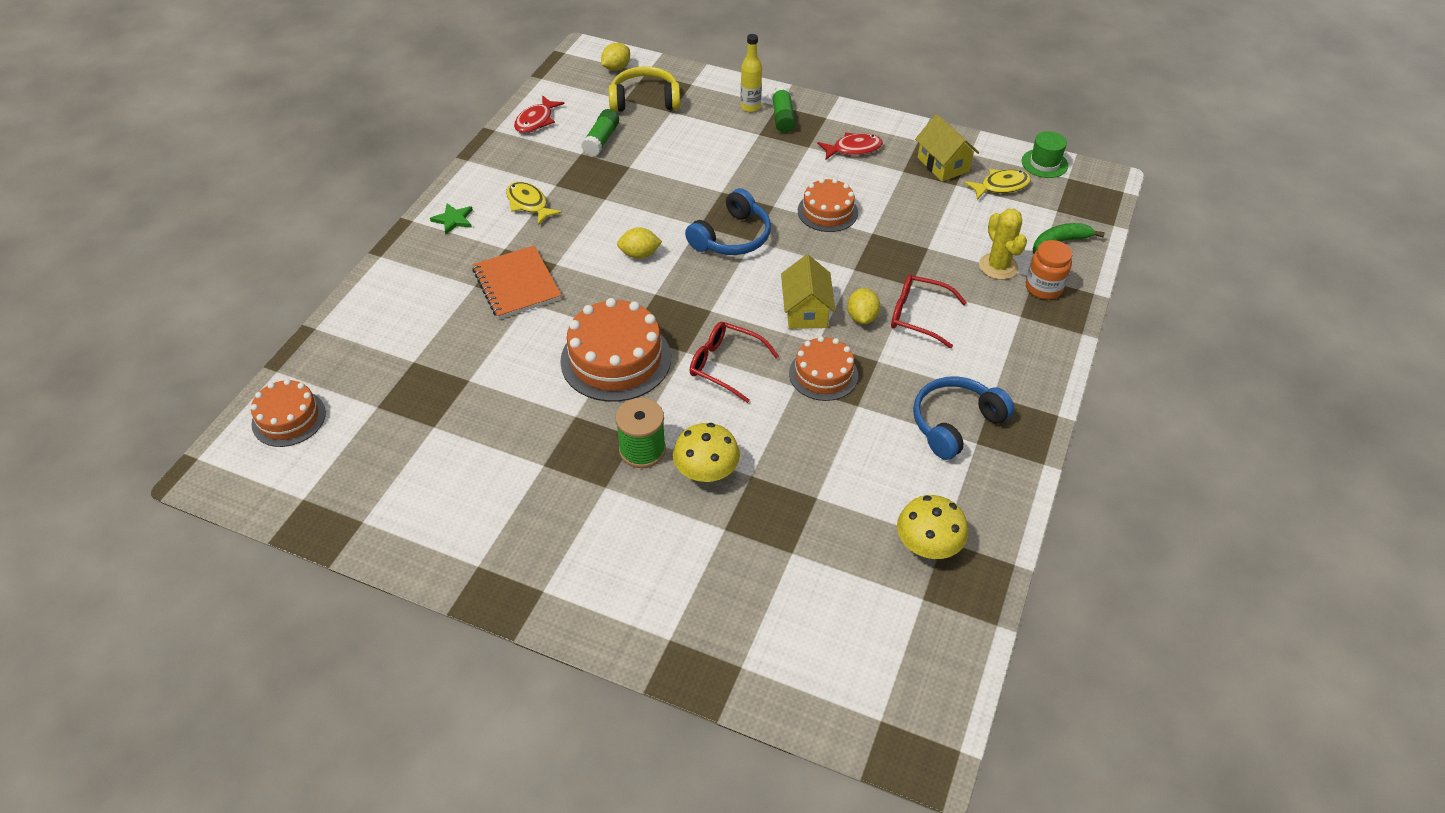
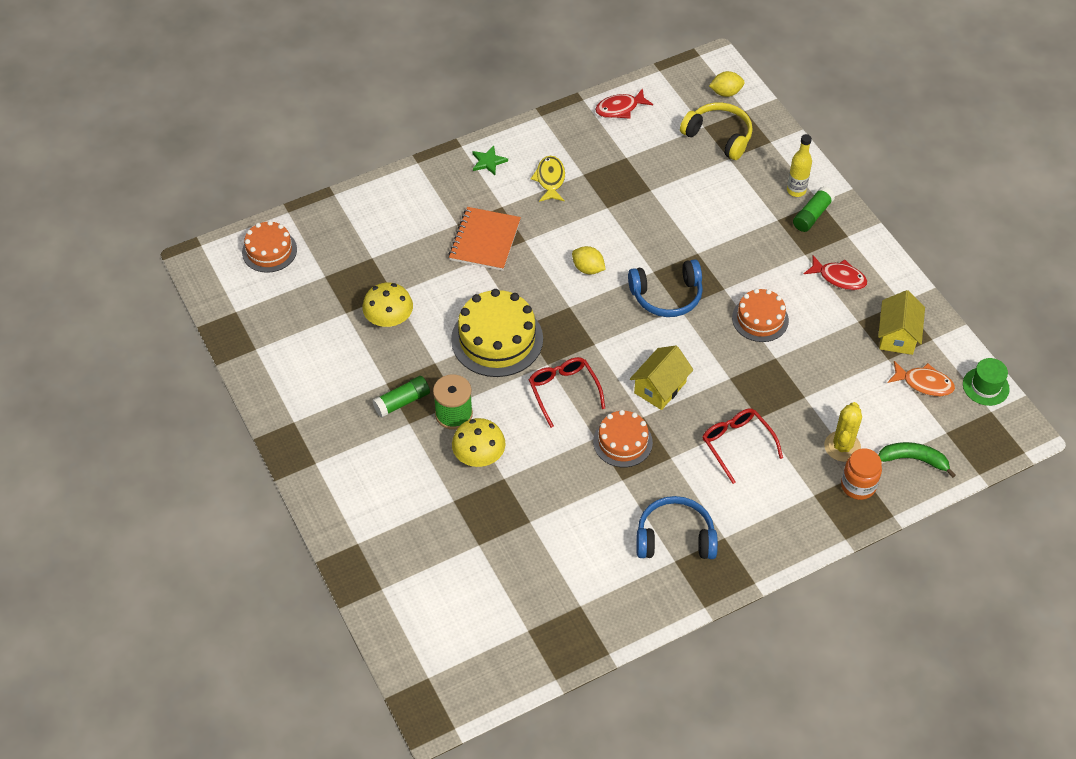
camera: 40 degrees right, 5 degrees up
(601, 140) = (651, 154): green glue stick -> green glue stick (402, 402)
(616, 359) = (497, 339): orange cake -> yellow cake
(862, 317) = (695, 418): yellow lemon -> none
(928, 545) = (567, 601): yellow mushroom -> yellow mushroom (389, 319)
(1001, 186) = (924, 383): yellow fish -> orange fish

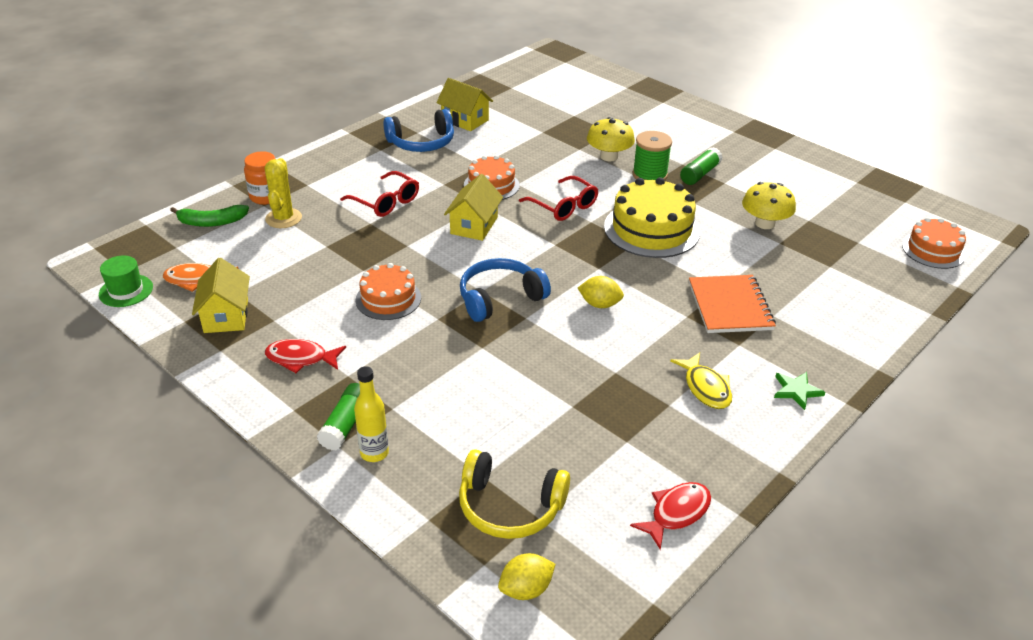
camera: 160 degrees right, 15 degrees down
(611, 570) = (465, 120): none -> yellow house

